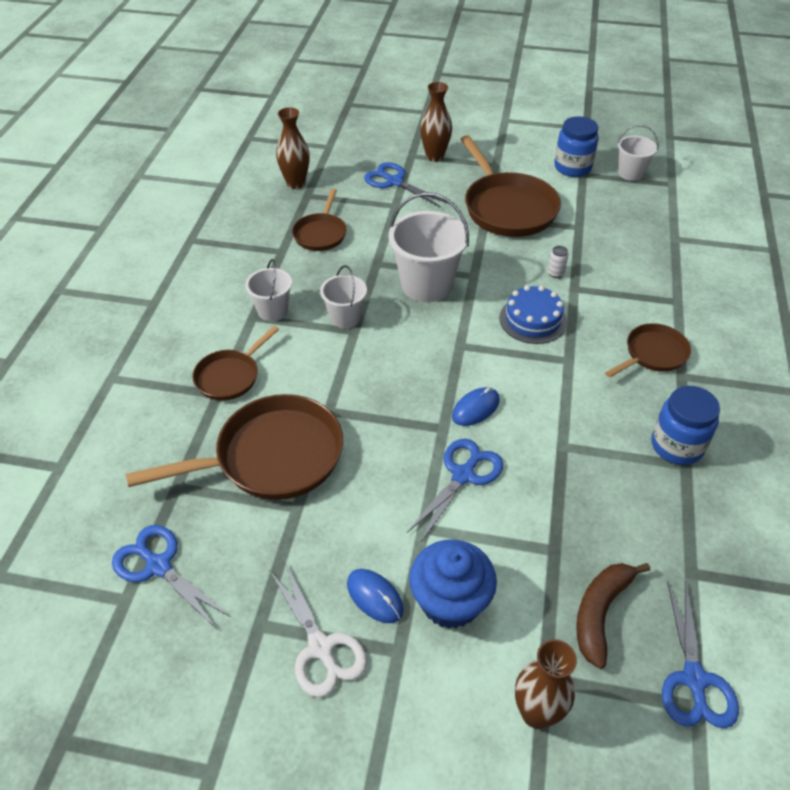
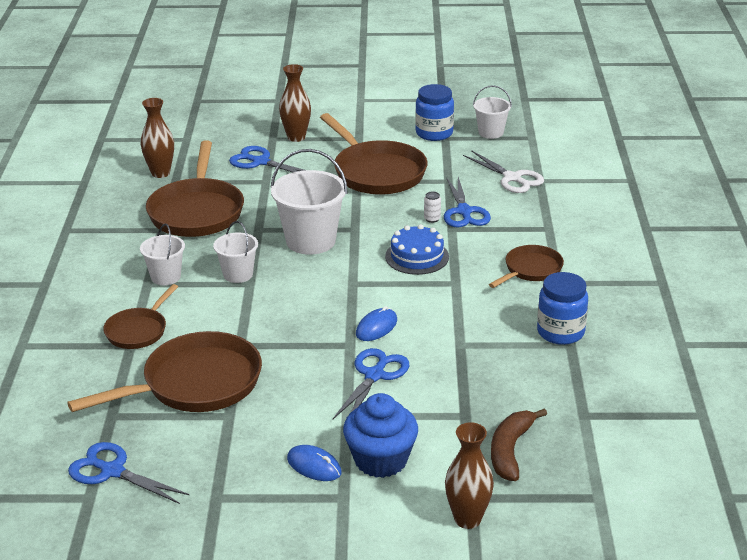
camera: 10 degrees left, 15 degrees down
(320, 234) = (197, 211): brown pan -> brown pan, size x1.80
(321, 648) = (275, 504): white scissors -> white scissors (512, 178)
(694, 680) = (594, 481): blue scissors -> blue scissors (464, 212)

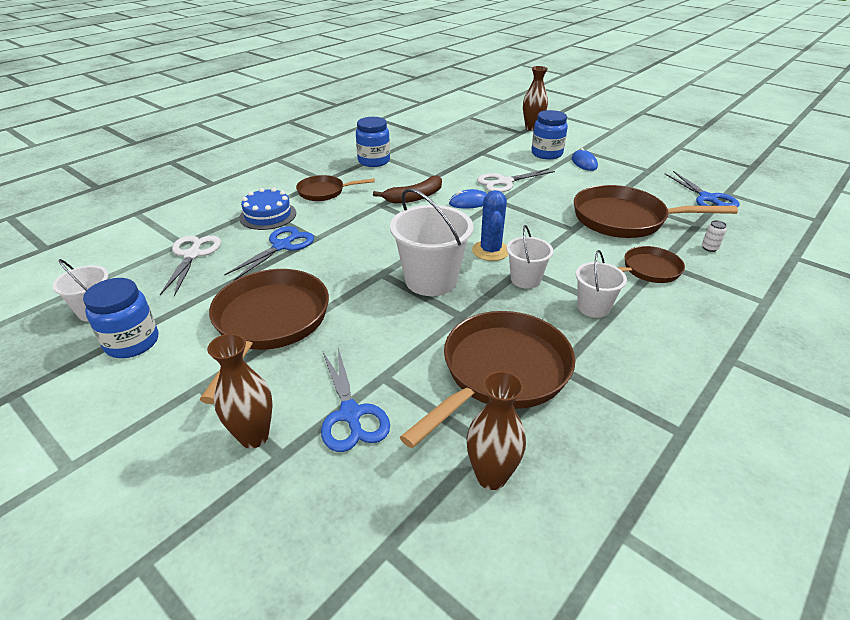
camera: 140 degrees left, 5 degrees up
(293, 285) = (490, 251): none -> blue cactus
(375, 375) = (504, 182): blue scissors -> white scissors
(381, 460) = (546, 154): blue cupcake -> blue jar
(417, 256) = (374, 230): blue cake -> blue cake (268, 215)
(432, 219) = (313, 252): white can -> white can (709, 248)
(510, 450) = (480, 137): brown banana -> brown banana (414, 197)

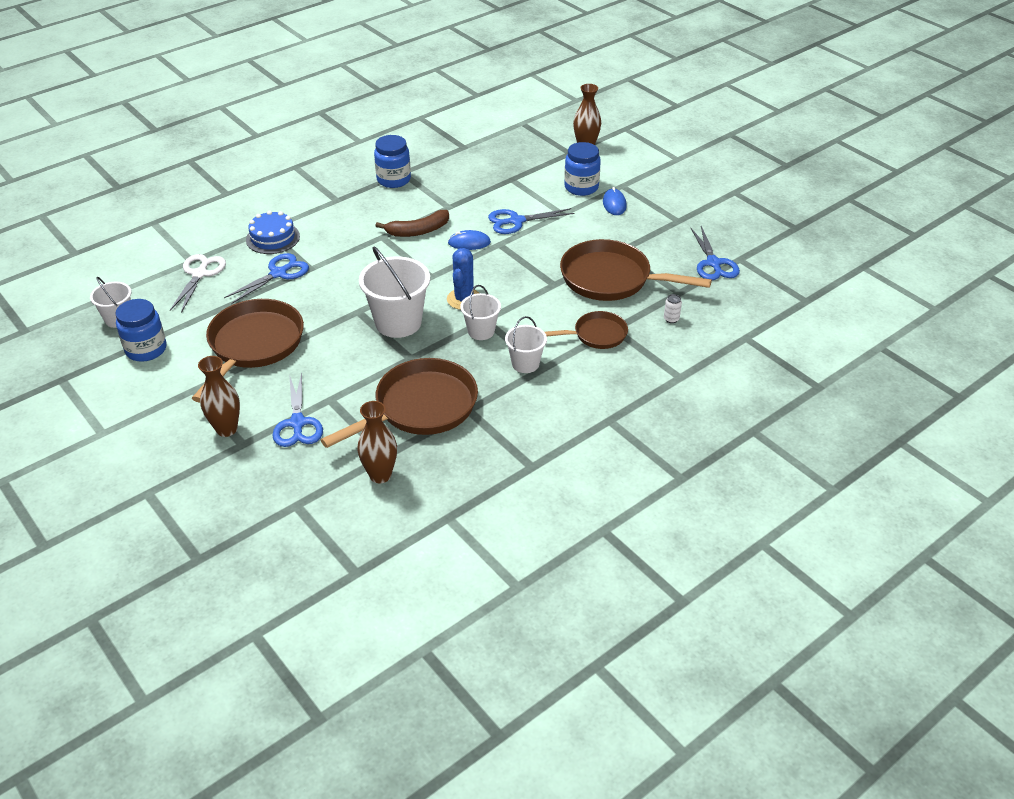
camera: 10 degrees right, 5 degrees up
(324, 192) = (332, 215): brown pan -> none
(504, 182) = (516, 221): white scissors -> blue scissors

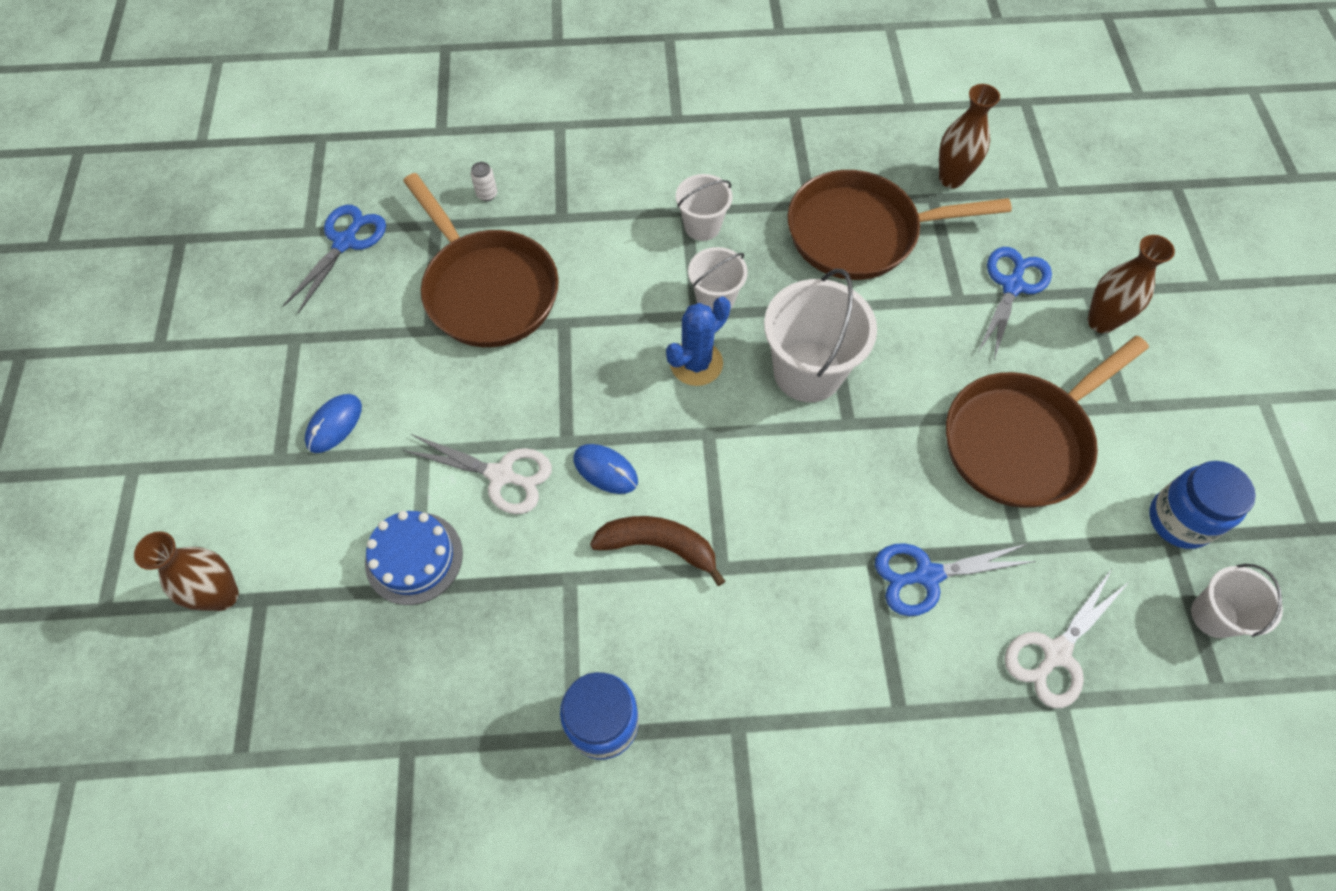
camera: 145 degrees left, 20 degrees up
(273, 238) = (899, 679): blue cake -> blue cake (414, 558)
(516, 221) = (501, 475): blue scissors -> white scissors
(581, 187) = (337, 494): blue jar -> none
(596, 335) = (589, 220): brown pan -> none

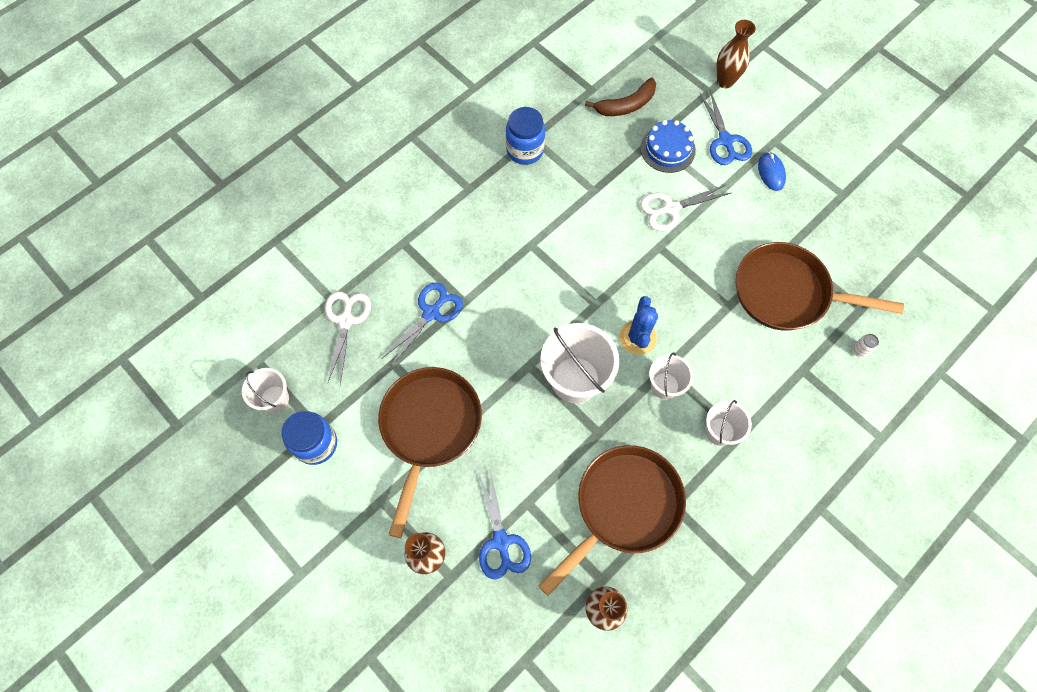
camera: 140 degrees right, 5 degrees up
(345, 242) = (890, 260): blue scissors -> blue scissors (725, 141)
(605, 470) = (626, 247): blue mouse -> none
(658, 546) = (568, 232): brown banana -> brown banana (626, 105)

